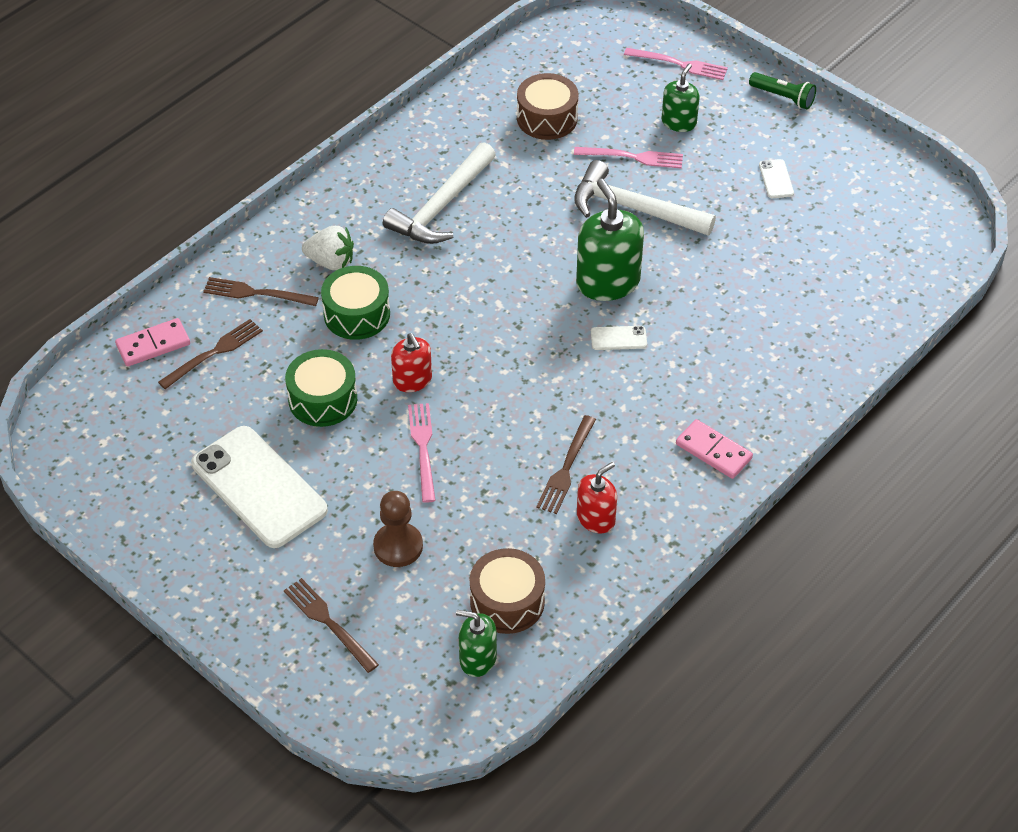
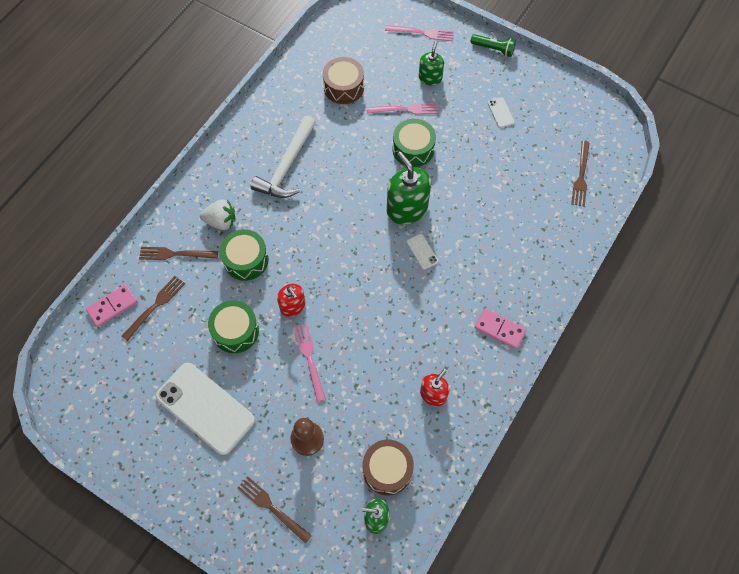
camera: 10 degrees left, 15 degrees up
(566, 469) = (406, 359): brown fork -> brown fork (581, 177)
(618, 338) = (422, 251): white phone -> white phone turned 75 degrees clockwise
(633, 208) = (413, 149): white hammer -> green drum

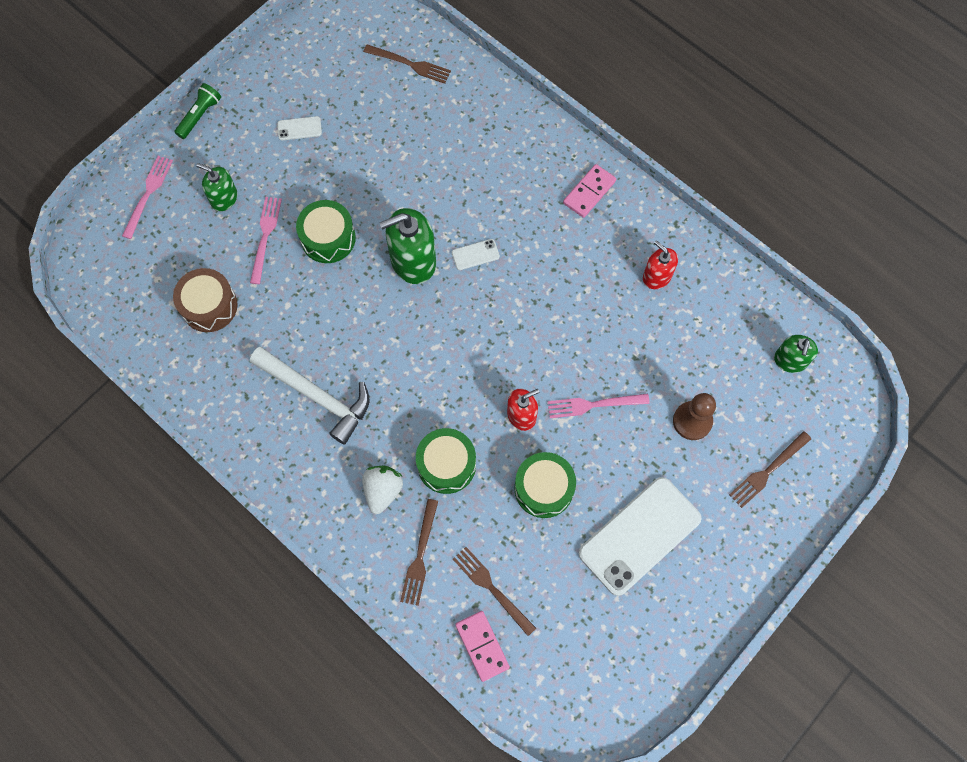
camera: 80 degrees left, 5 degrees up
(387, 470) = (737, 340): brown drum -> none

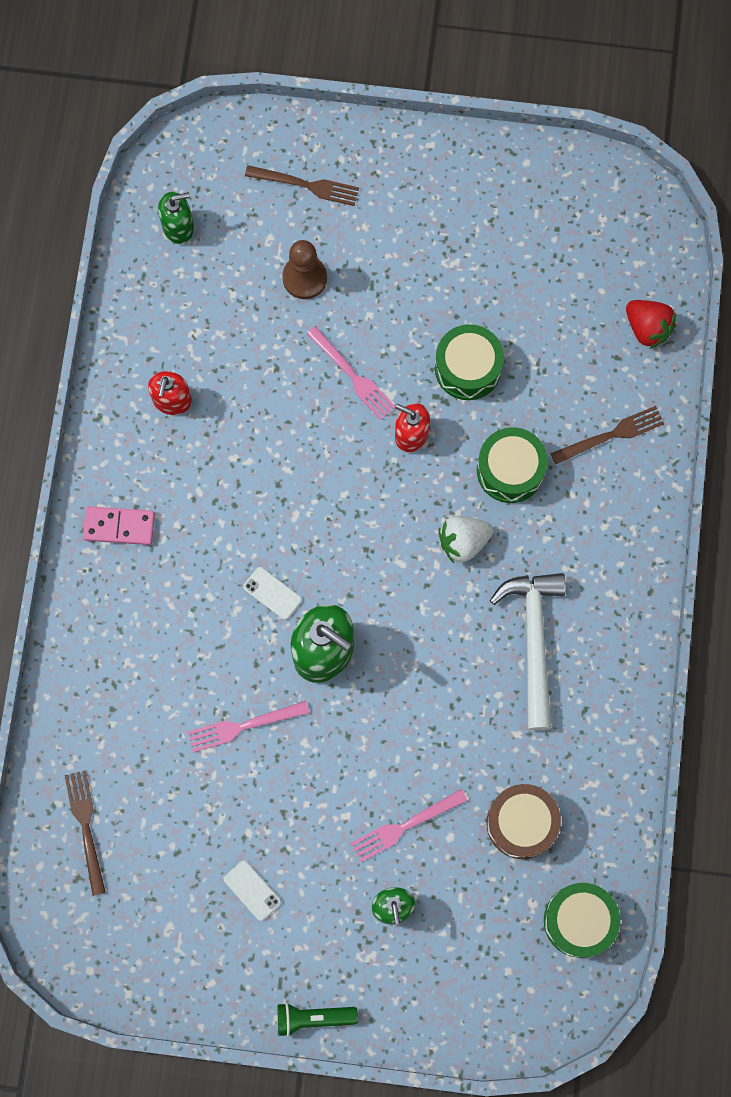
camera: 125 degrees left, 5 degrees up
(148, 193) = (445, 996): pink fork -> pink fork (242, 726)
(328, 238) = (360, 758): green drum -> green drum (579, 921)
(383, 491) = (578, 511): white strawberry -> white strawberry (463, 542)
(482, 646) = (647, 328): pink domino -> red strawberry
(491, 587) = (592, 354): brown fork -> none
(639, 535) = (449, 258): white phone -> none

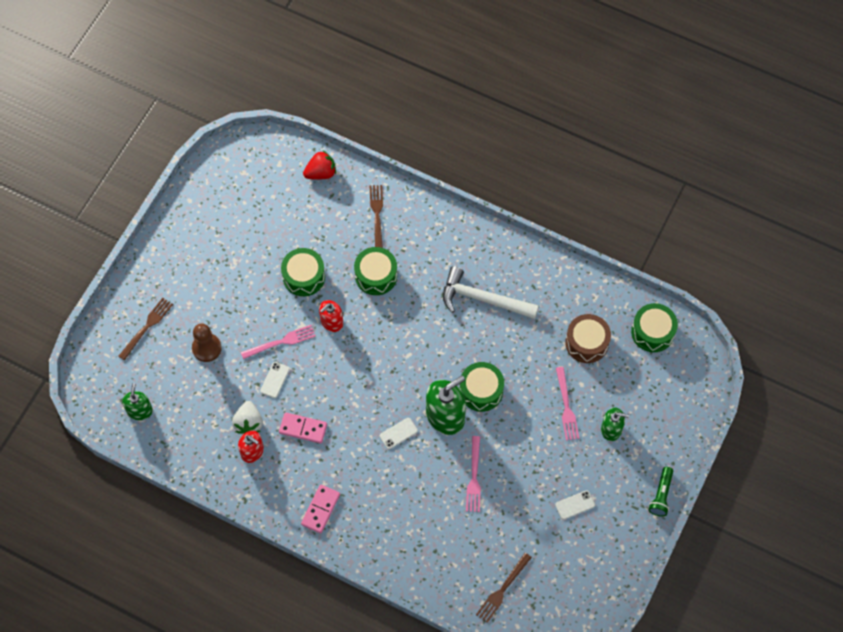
camera: 70 degrees left, 10 degrees down
(85, 826) = (502, 590): brown fork -> brown fork turned 60 degrees counterclockwise
(231, 457) = (303, 428): none -> pink domino
(291, 389) = (275, 380): none -> white phone
(383, 689) = (481, 391): none -> green drum
(463, 542) = (409, 316): white strawberry -> white strawberry (249, 423)

